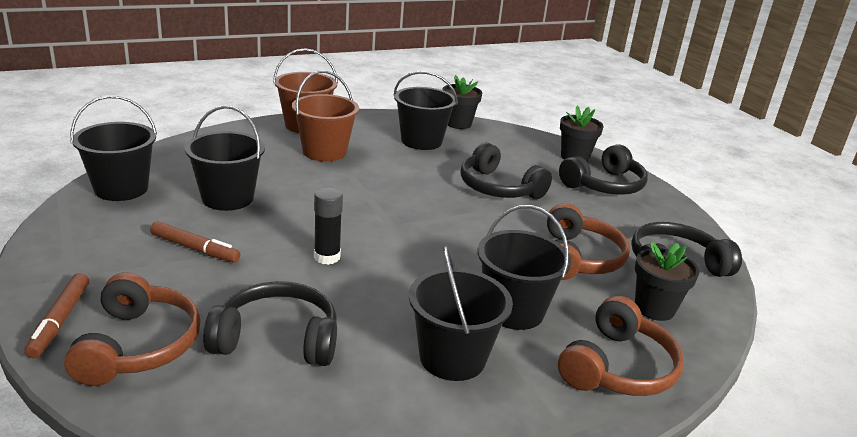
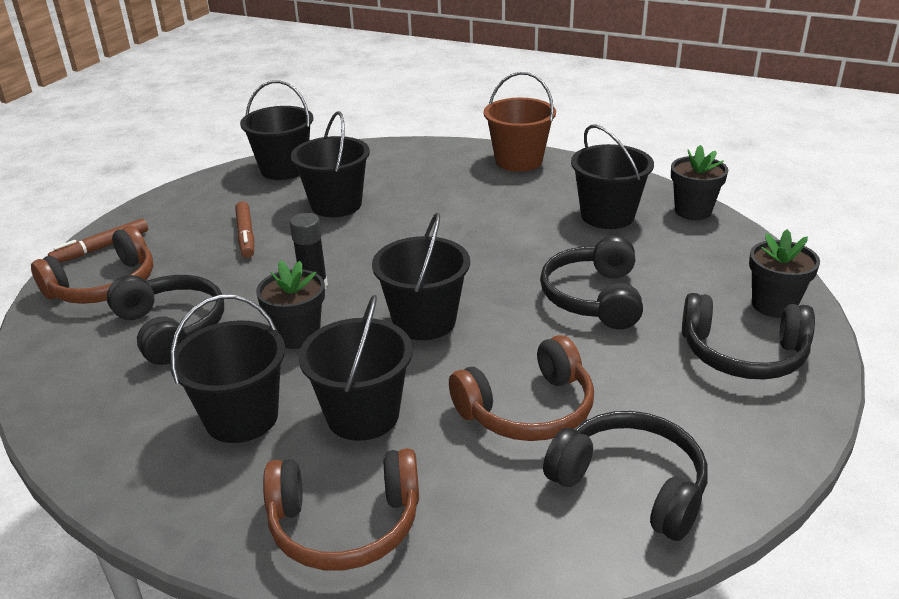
camera: 55 degrees right, 5 degrees up
(324, 152) = (487, 192): brown bucket -> none
(440, 243) = (424, 321): none -> black bucket
(654, 308) = (502, 506): black flower pot -> black flower pot (298, 335)

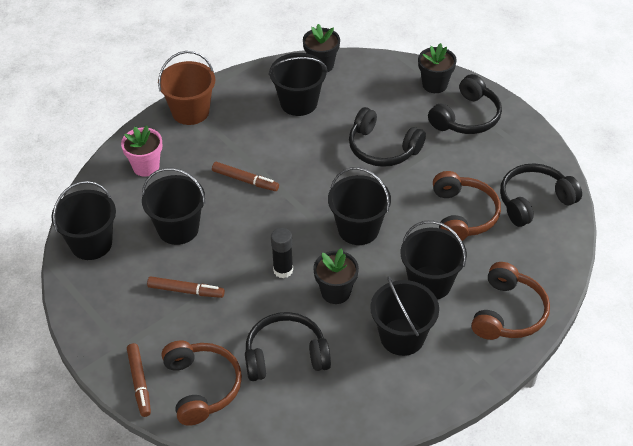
camera: 65 degrees left, 15 degrees up
(413, 163) = (146, 166): none -> pink flower pot
(443, 220) = (245, 180): none -> brown marker

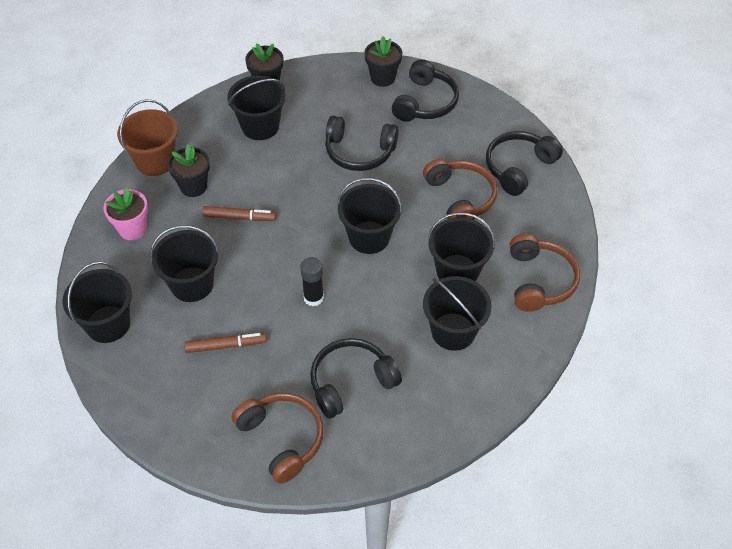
camera: 20 degrees left, 5 degrees up
(139, 383) = (217, 453): brown marker -> none
(335, 292) = (373, 305): black flower pot -> black flower pot (193, 186)

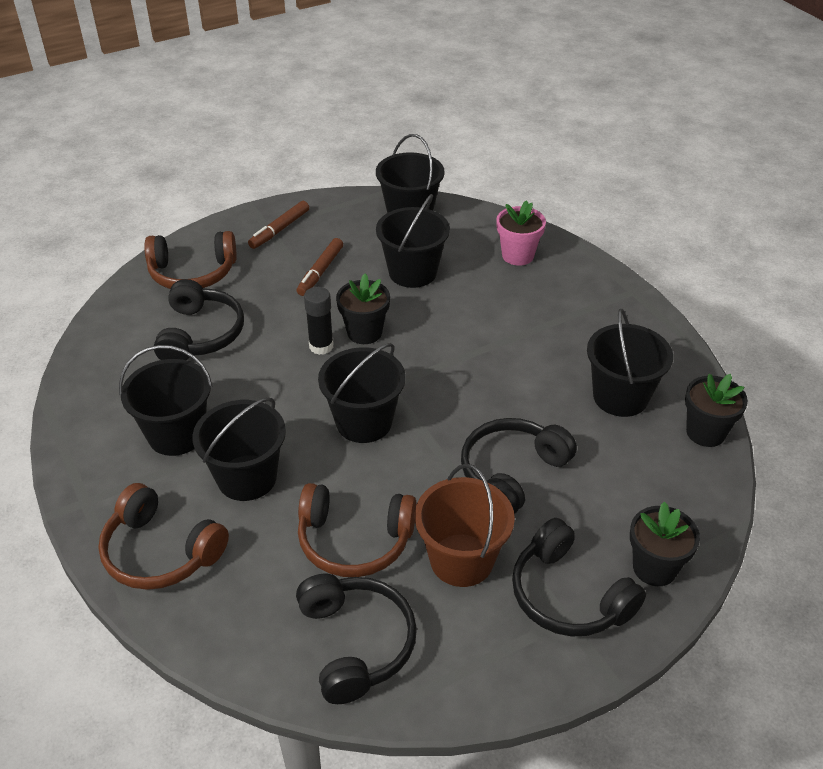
camera: 120 degrees right, 10 degrees down
(155, 161) = (611, 296): brown bucket -> brown bucket (461, 560)
(193, 186) = (550, 312): black flower pot -> black flower pot (364, 332)
(239, 217) = (477, 331): brown marker -> brown marker (279, 230)

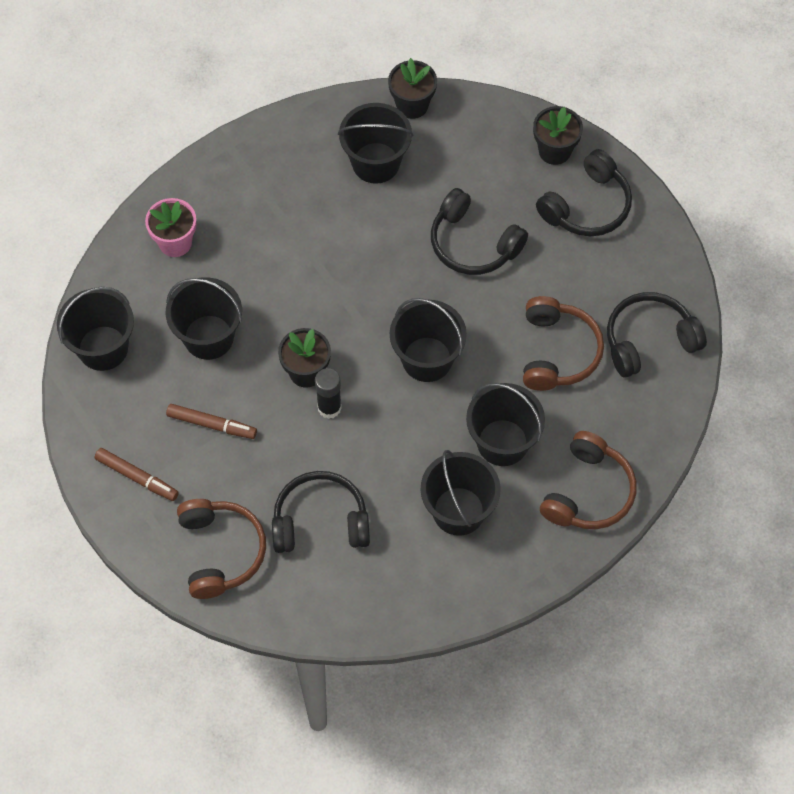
camera: 95 degrees left, 20 degrees up
(461, 560) = (565, 276): brown bucket -> none

